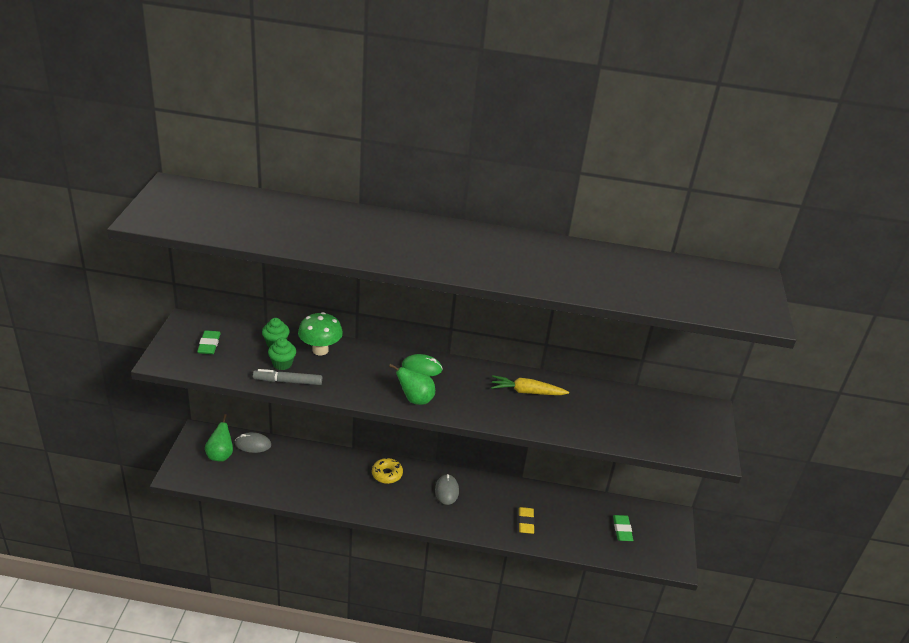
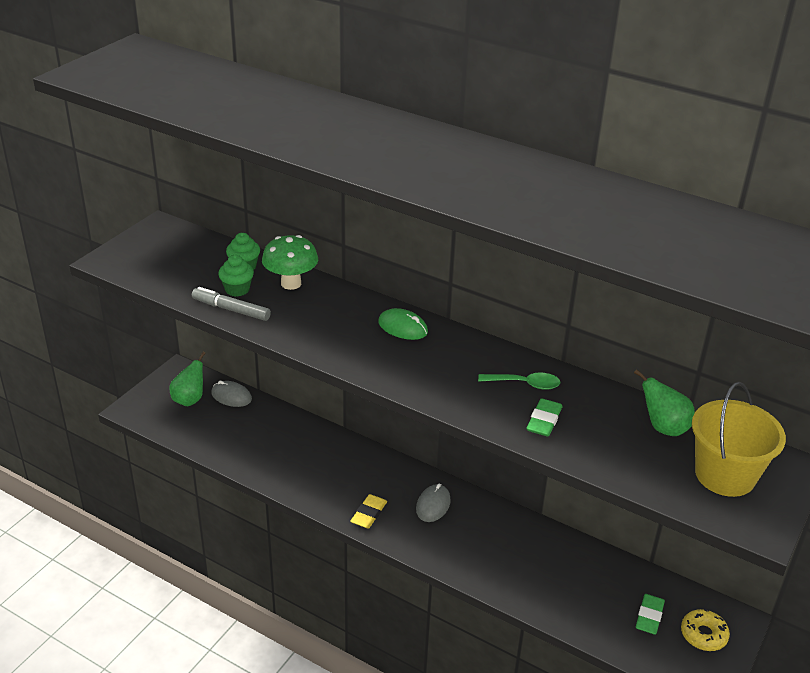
camera: 25 degrees right, 0 degrees up
(209, 345) = (169, 254): green eraser -> green eraser (544, 421)
(387, 474) = (368, 467): yellow donut -> yellow donut (703, 635)
(415, 399) = (371, 361): green pear -> green pear (663, 427)
(525, 522) = (517, 570): yellow eraser -> yellow eraser (369, 514)
(527, 392) = (525, 384): yellow carrot -> green spoon
(679, 426) = (725, 475): none -> yellow bucket

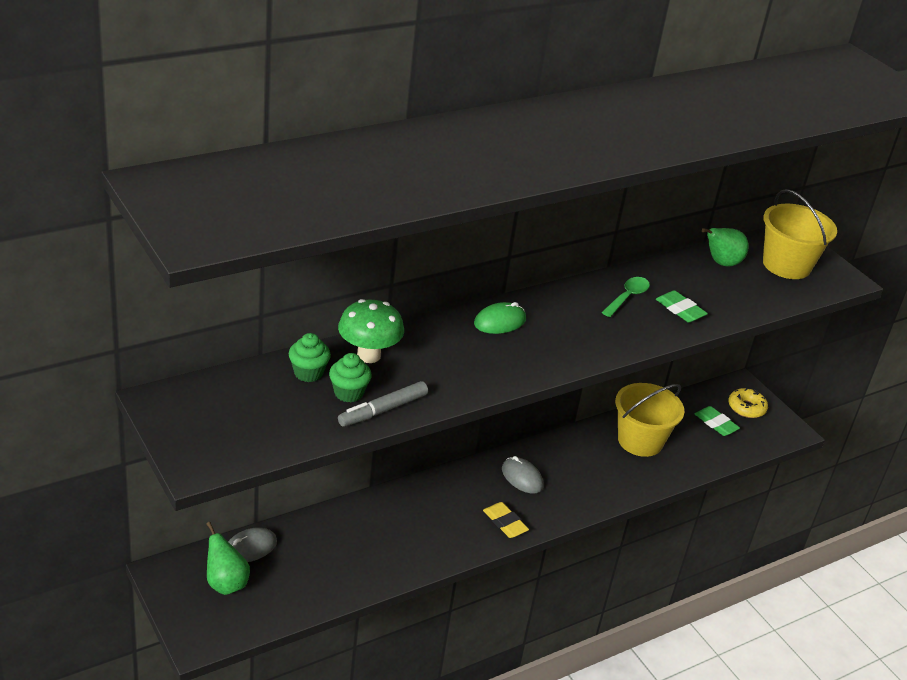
camera: 65 degrees left, 0 degrees up
(561, 566) = (640, 441): none -> yellow bucket

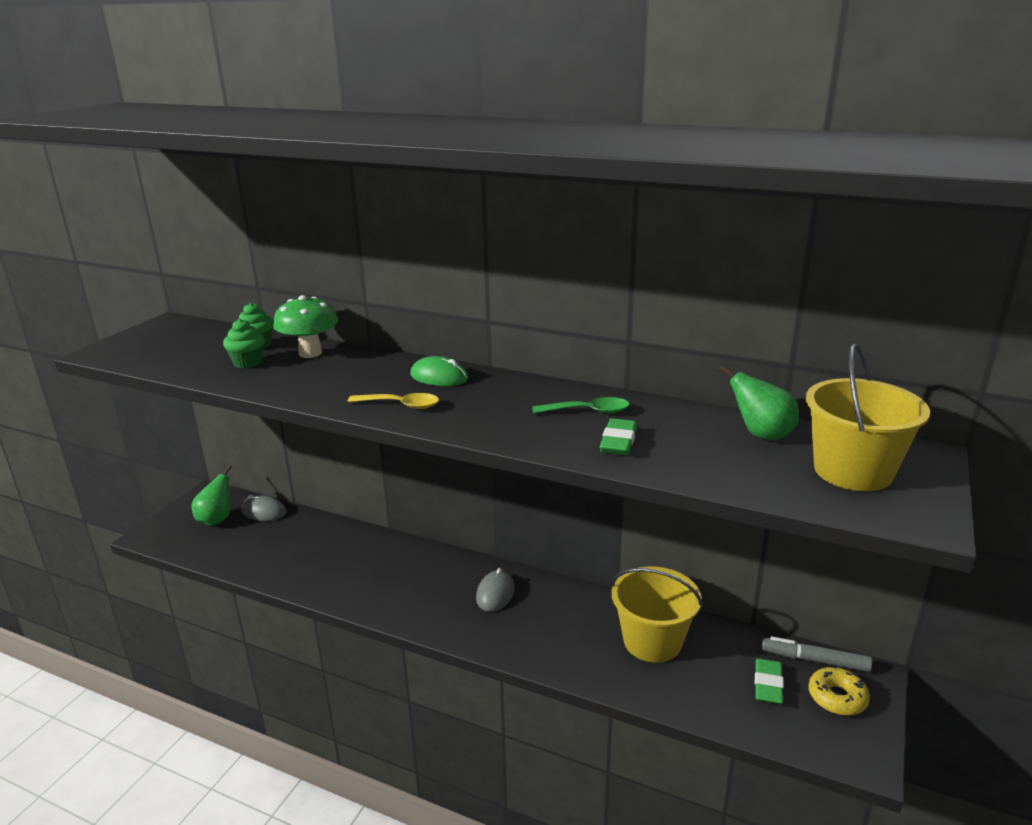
camera: 60 degrees right, 10 degrees down
(383, 410) = (239, 379): grey marker -> grey marker (815, 660)
(505, 523) = (422, 611): yellow eraser -> none
(532, 359) = (401, 405): none -> yellow spoon

